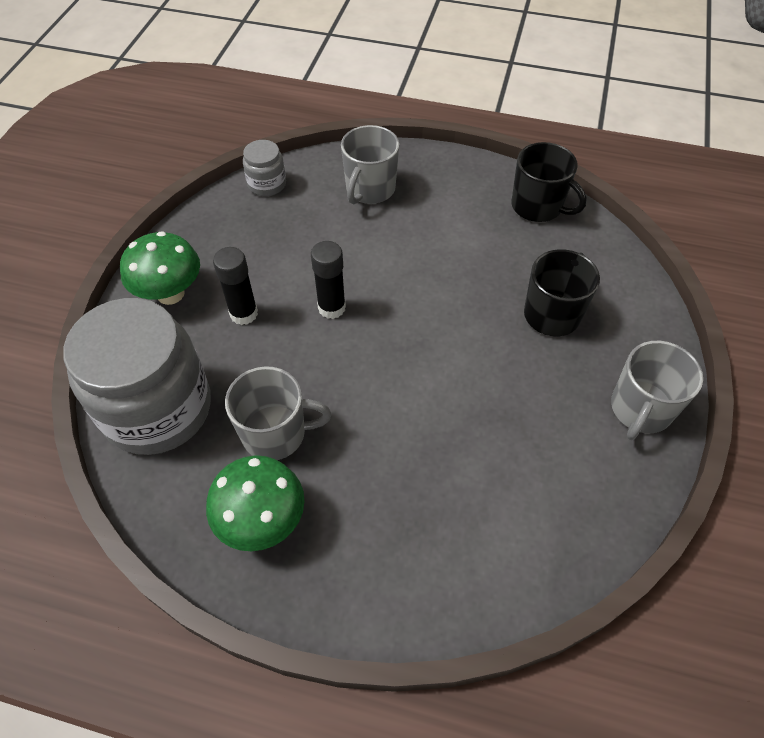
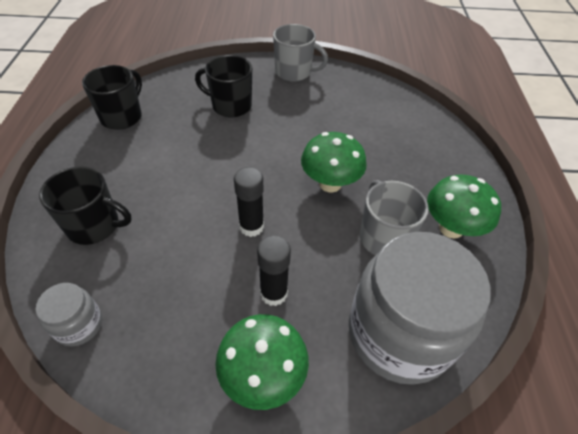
camera: 105 degrees left, 5 degrees down
(370, 189) = (94, 226): grey mug -> black mug
(376, 398) = (330, 184): none -> green mushroom

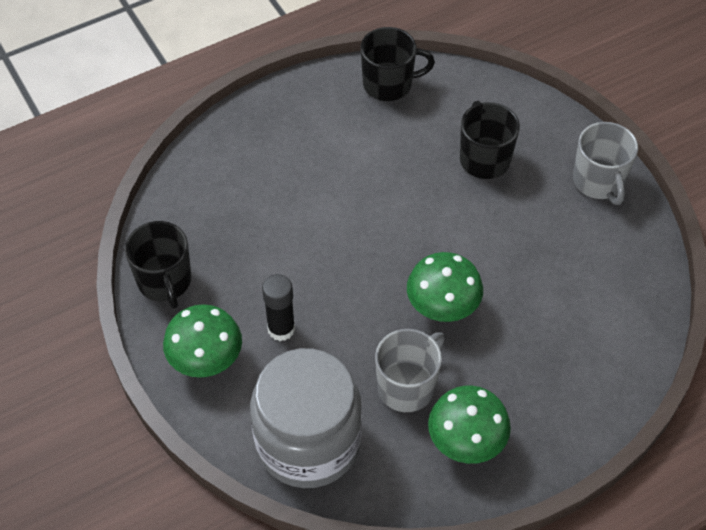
camera: 60 degrees right, 5 degrees up
(79, 325) = (166, 218): grey jar -> none
(94, 226) = (252, 161): black mug -> black mug (165, 281)
(251, 226) = (337, 273): black glue stick -> none

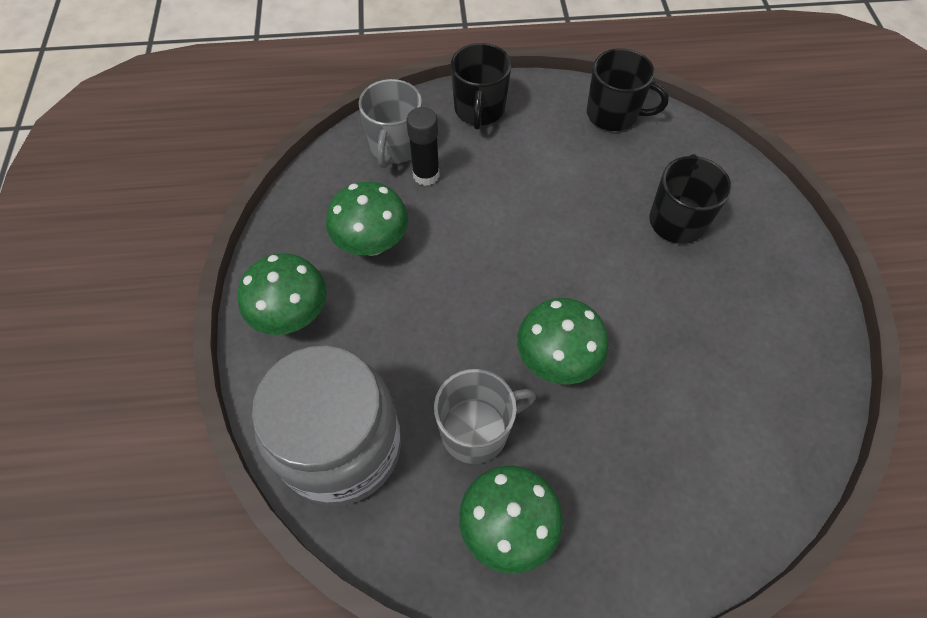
camera: 25 degrees right, 5 degrees up
(165, 281) = (301, 221): black mug -> black mug (479, 110)
(240, 275) = (372, 243): none -> green mushroom
(281, 329) = (381, 313): black glue stick -> black glue stick (426, 175)
(599, 181) = (795, 290): grey mug -> grey mug (395, 146)

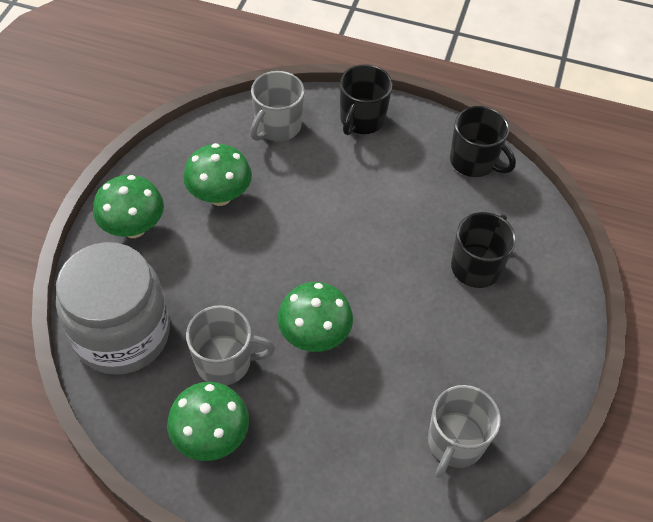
camera: 20 degrees right, 5 degrees down
(426, 175) = (289, 158): black glue stick -> none
(763, 418) = (455, 442): none -> grey mug

